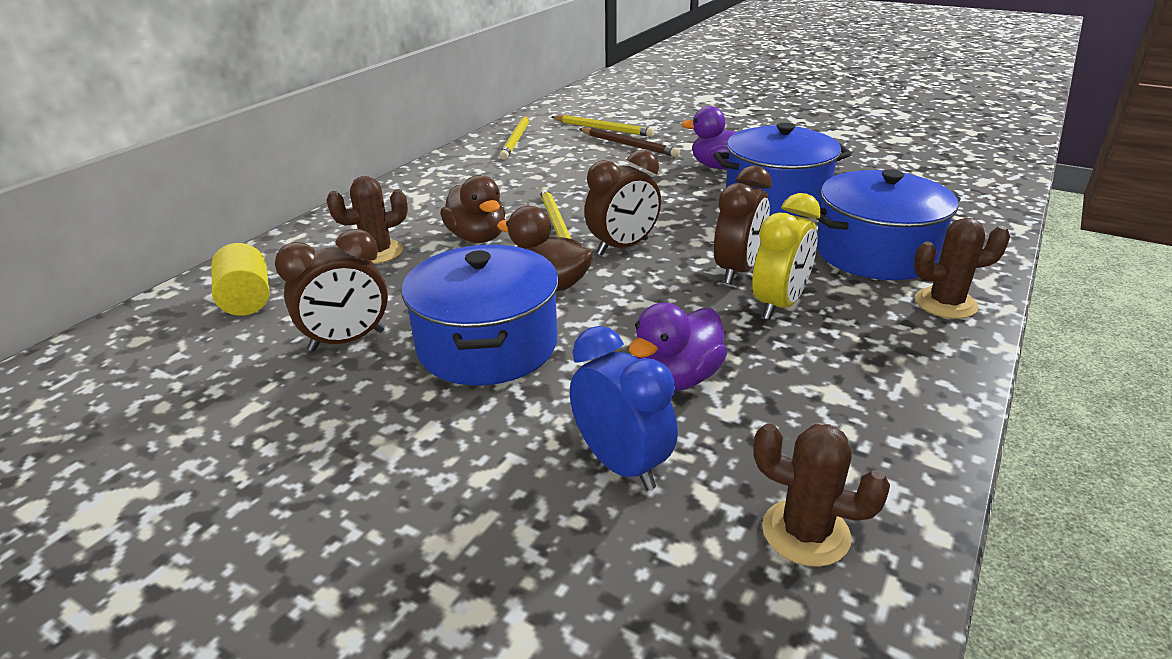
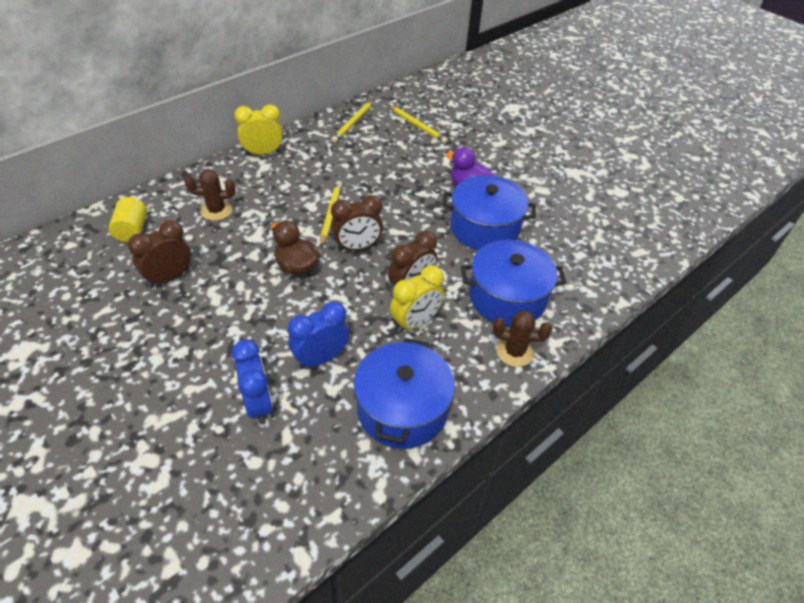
camera: 15 degrees right, 15 degrees up
(347, 341) = (169, 277): brown clock -> brown clock turned 150 degrees clockwise
(409, 185) = (263, 153): none -> yellow clock
(477, 238) = (278, 214): brown duck -> none
(487, 345) = (238, 303): blue pot -> blue pot (402, 409)
(628, 145) = (423, 148): brown pencil -> none
(676, 379) = (320, 358): purple duck -> blue clock
(805, 533) = (317, 472): brown cactus -> none

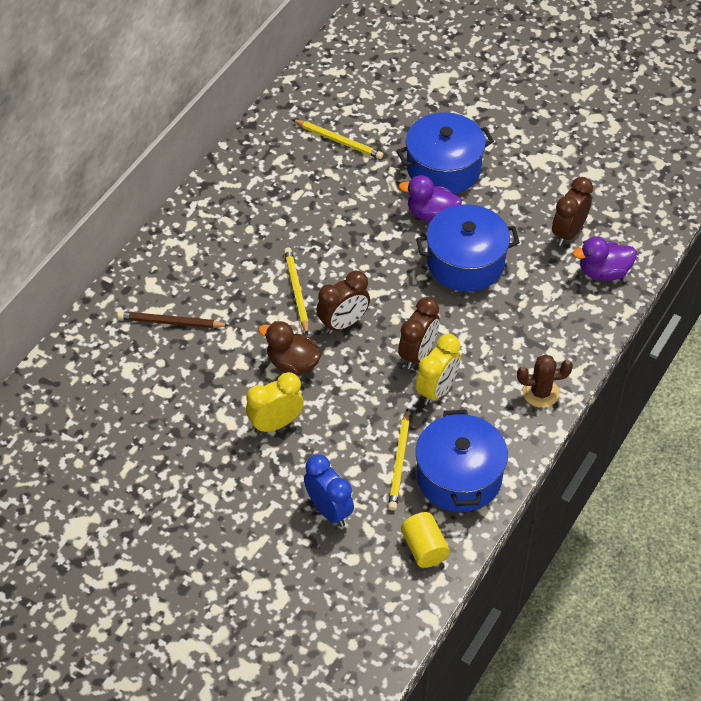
camera: 15 degrees left, 5 degrees up
(132, 230) = (95, 372): yellow cylinder -> yellow cylinder (424, 548)
(169, 277) = (170, 413): brown clock -> brown clock (568, 233)
(216, 211) = (171, 322): brown cactus -> brown pencil
(263, 153) = (179, 232): yellow clock -> yellow clock (275, 423)
(320, 358) = (364, 452): blue clock -> none
(353, 123) = (261, 157): yellow pencil -> yellow pencil (399, 462)
(507, 298) = (515, 338): blue pot -> blue pot (443, 168)
(607, 265) = (603, 272): none -> purple duck

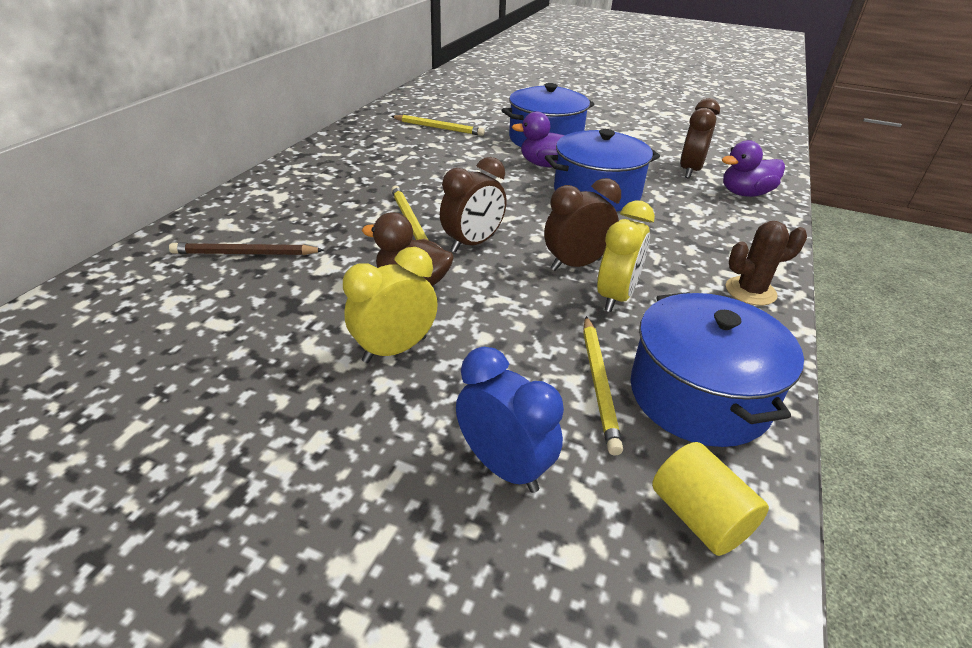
camera: 10 degrees left, 15 degrees down
(418, 354) = (575, 265): brown clock -> brown clock turned 135 degrees counterclockwise

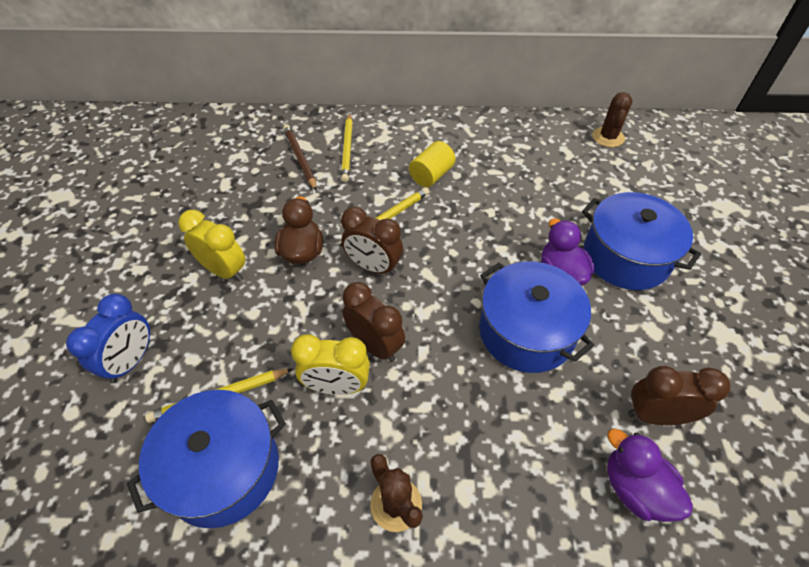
camera: 70 degrees right, 15 degrees up
(412, 108) = (608, 137): none -> brown cactus
(438, 128) = (578, 171): yellow pencil -> yellow pencil (347, 149)
(699, 517) = (103, 481): yellow cylinder -> yellow cylinder (431, 175)

